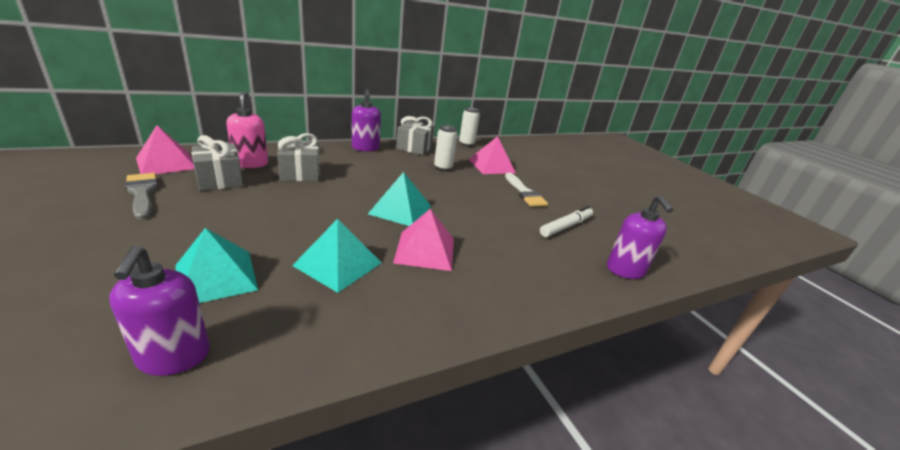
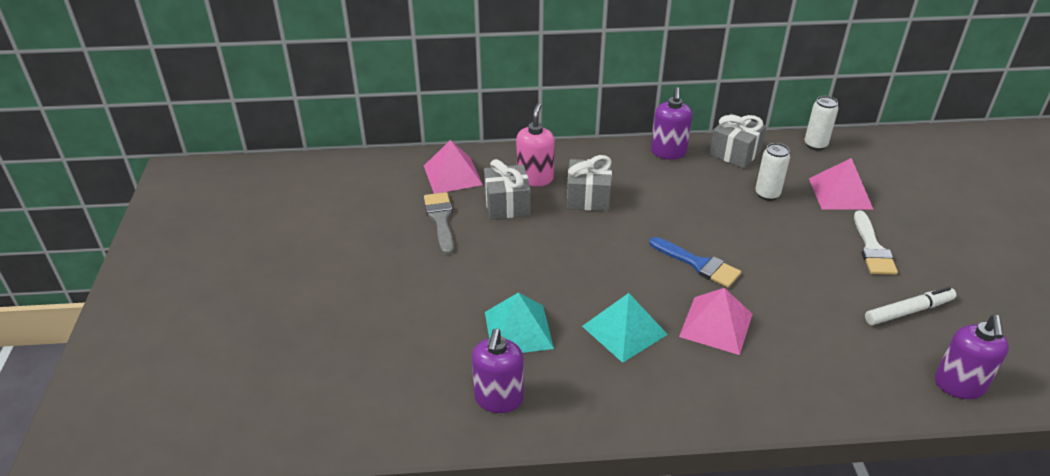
camera: 25 degrees right, 10 degrees up
(400, 210) = (698, 264): turquoise pyramid -> blue brush

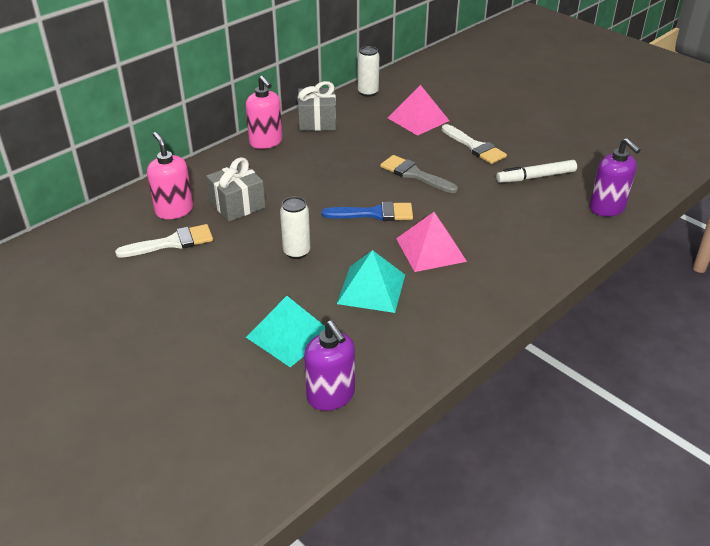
camera: 40 degrees left, 0 degrees up
(440, 219) = (122, 284): grey brush -> grey brush (414, 174)
(452, 175) = (91, 242): pink pyramid -> none
(507, 204) = (172, 243): grey gift -> white brush
(668, 152) = (266, 142): purple soap dispenser -> pink soap dispenser
(767, 194) = (371, 141): white can -> white can (296, 252)
(908, 311) = (536, 177): white marker -> white marker turned 135 degrees counterclockwise

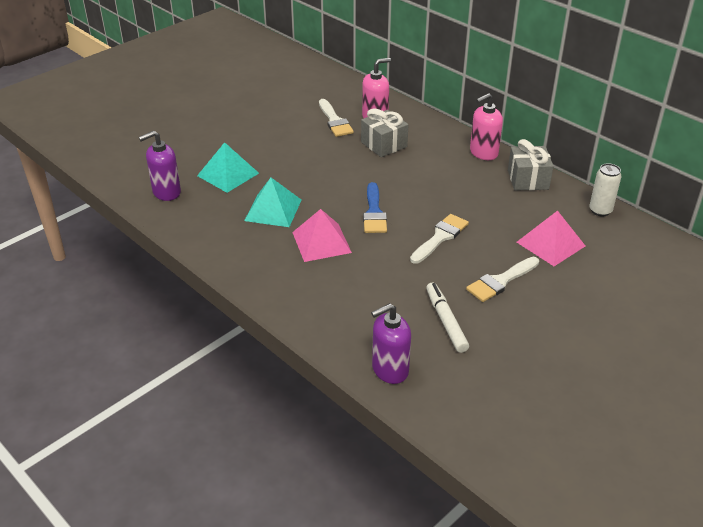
camera: 90 degrees right, 0 degrees up
(296, 252) = (321, 174): white can -> none
(414, 174) = (440, 237): grey brush -> white brush

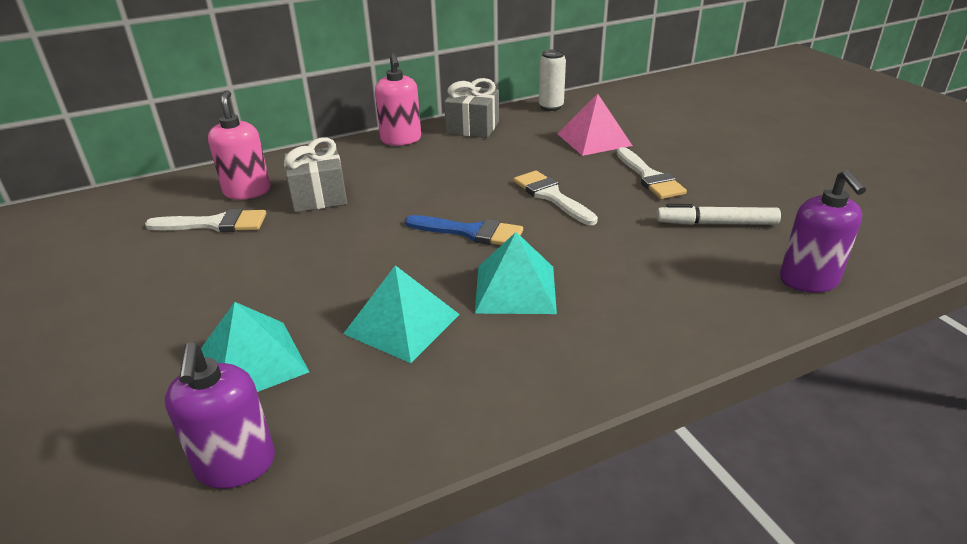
camera: 70 degrees left, 5 degrees down
(321, 242) = (515, 289): pink pyramid -> turquoise pyramid

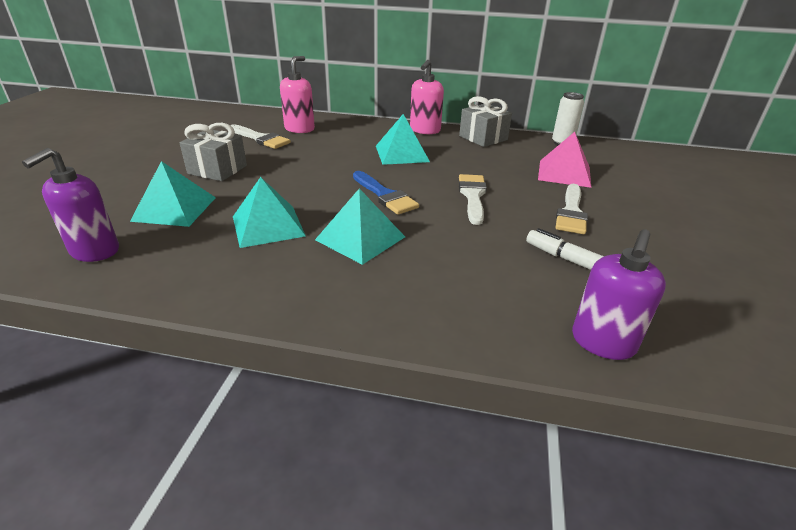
camera: 35 degrees right, 0 degrees up
(318, 197) = (330, 144): grey gift -> grey gift (217, 170)
(417, 177) = (402, 153): none -> turquoise pyramid

